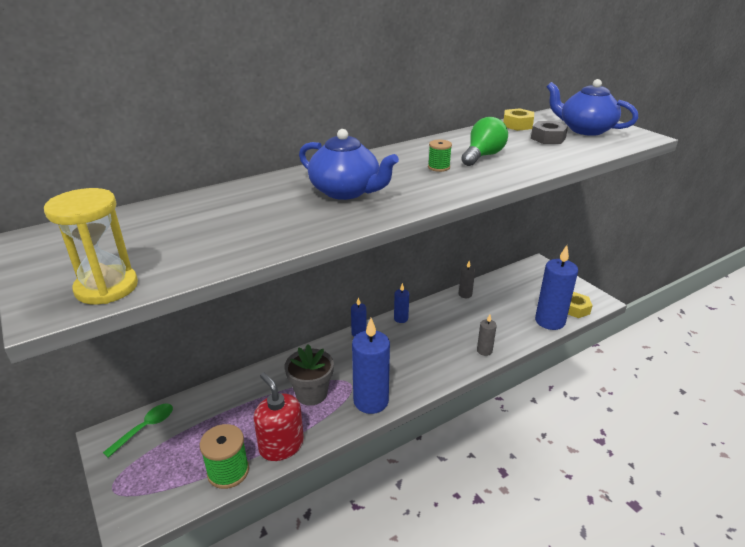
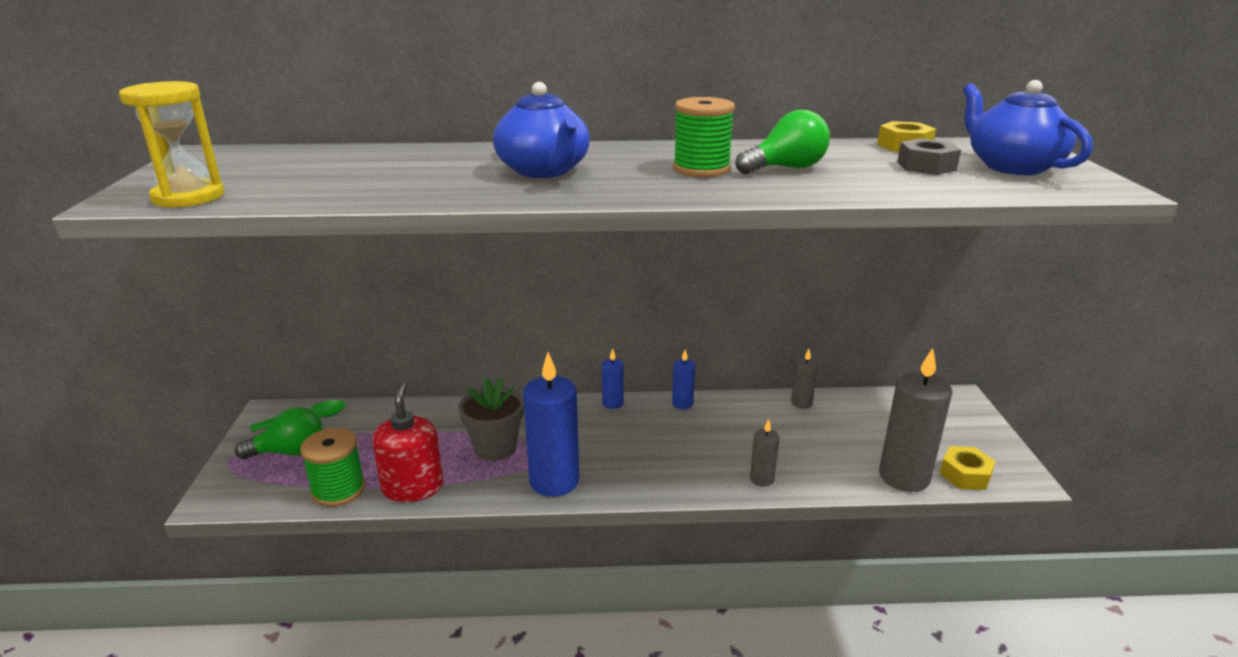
camera: 30 degrees right, 5 degrees down
(158, 460) = (290, 452): none -> green light bulb
(438, 167) = (701, 169): green spool -> green spool, size x1.76
(550, 321) = (904, 476): blue candle -> grey candle

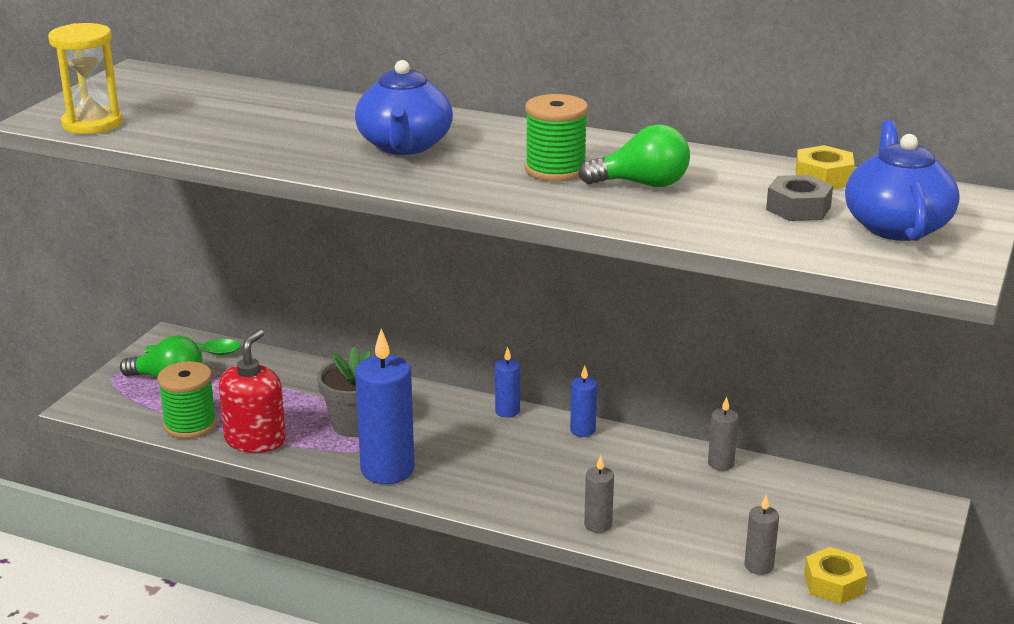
camera: 25 degrees right, 0 degrees up
(904, 476) = (759, 566): grey candle -> grey candle, size x0.49

